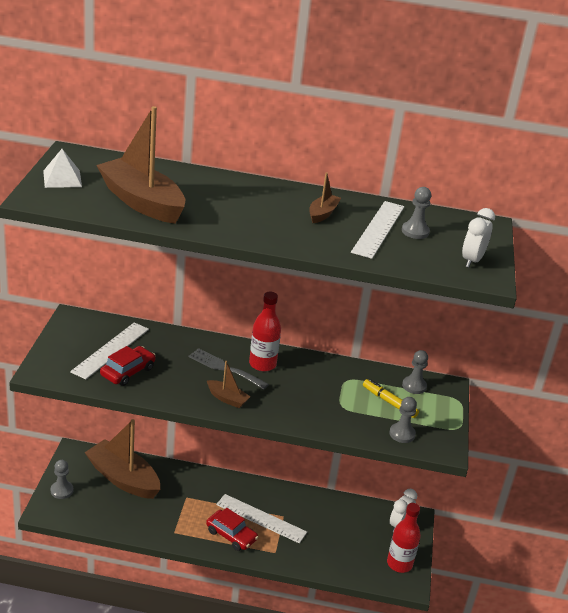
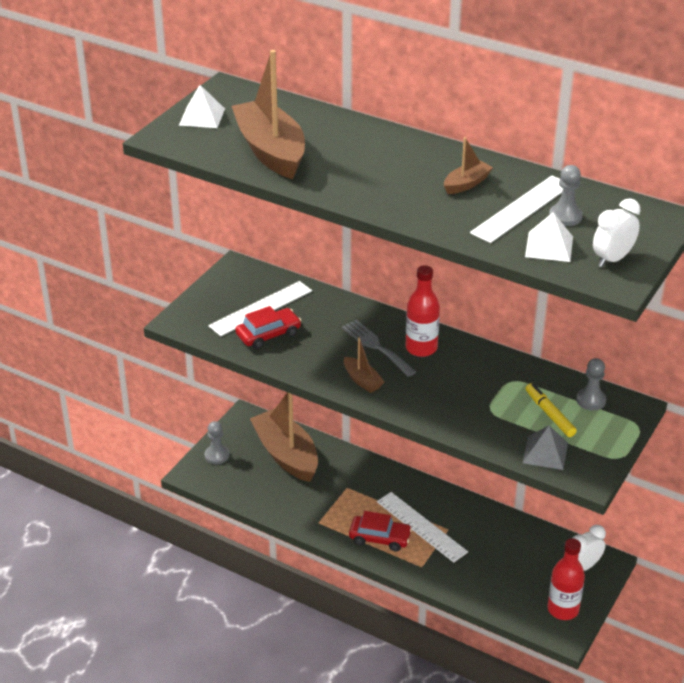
camera: 25 degrees right, 5 degrees up
(231, 535) = (380, 538): red car -> red car turned 45 degrees counterclockwise
(402, 434) = (545, 452): grey pawn -> grey pyramid
(418, 256) = (549, 246): none -> white pyramid

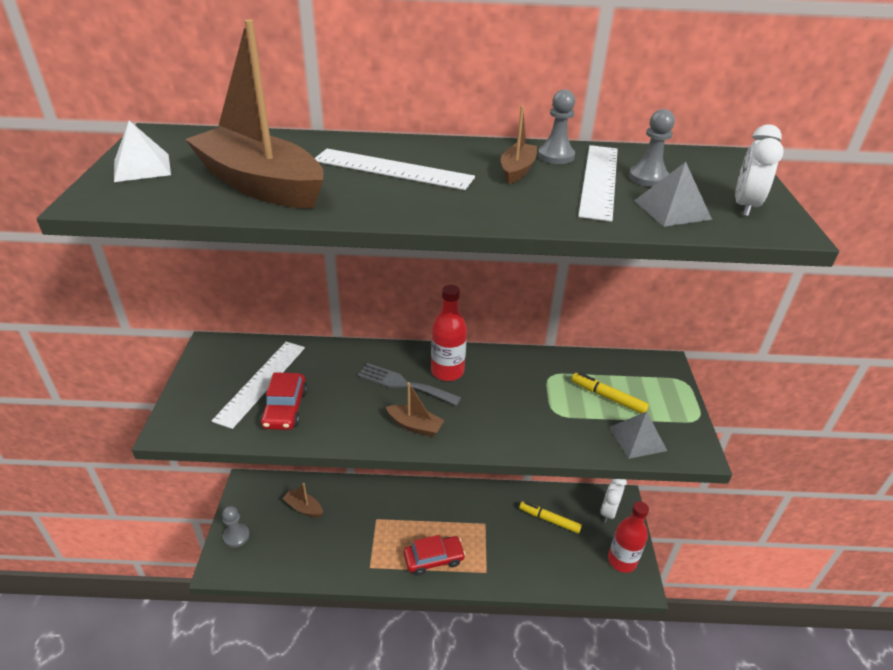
camera: 30 degrees left, 0 degrees up
(268, 334) = (285, 408): red car -> red car turned 150 degrees clockwise
(286, 454) = (303, 508): brown boat -> brown boat, size x0.46
(421, 526) = (462, 531): white ruler -> white ruler (392, 169)
(515, 550) = (549, 520): none -> yellow marker
(549, 246) = (672, 209): white pyramid -> grey pyramid
(591, 400) = (628, 371): grey pawn -> grey pawn (555, 156)

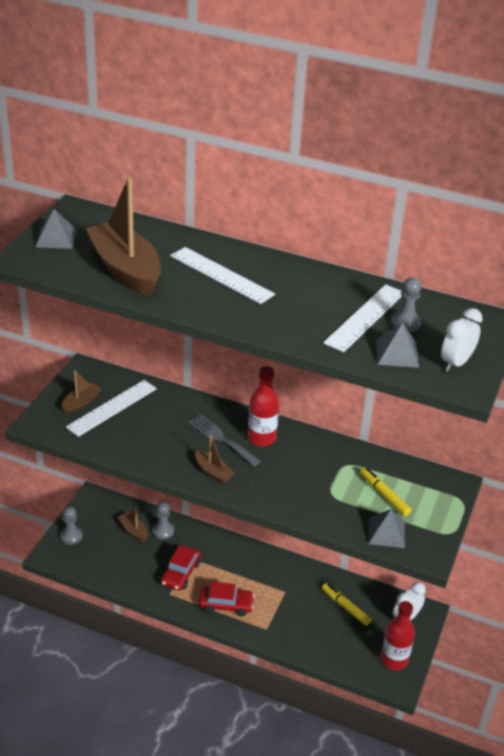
camera: 20 degrees right, 0 degrees up
(142, 167) = (56, 238): white pyramid -> grey pyramid
(285, 408) = (122, 432): red car -> red car (181, 573)
(517, 170) = (311, 295): brown boat -> brown boat (81, 402)
(555, 156) = (351, 288): grey pawn -> grey pawn (163, 531)

